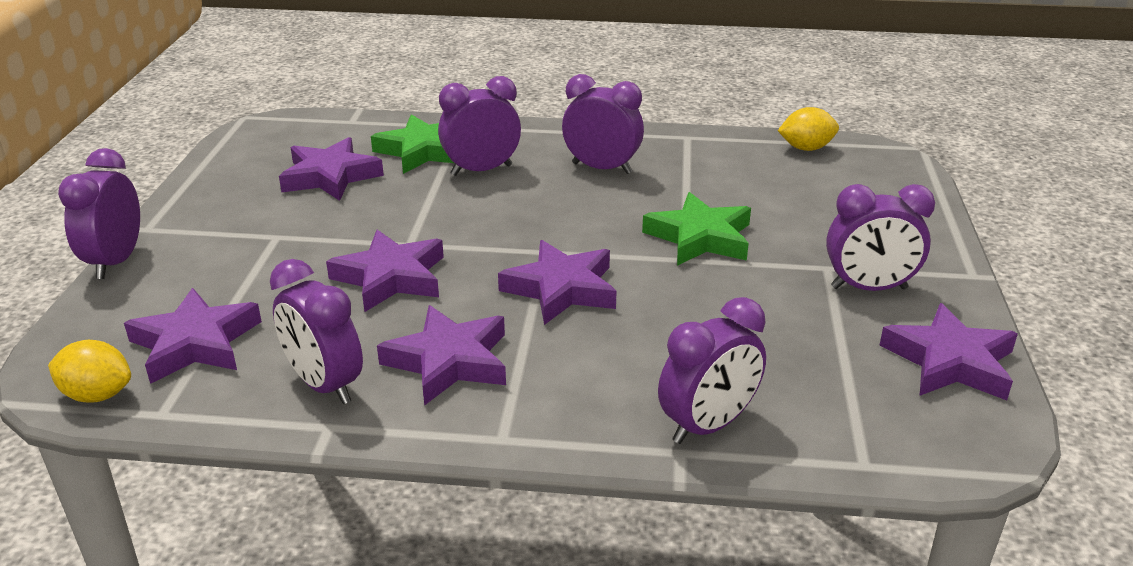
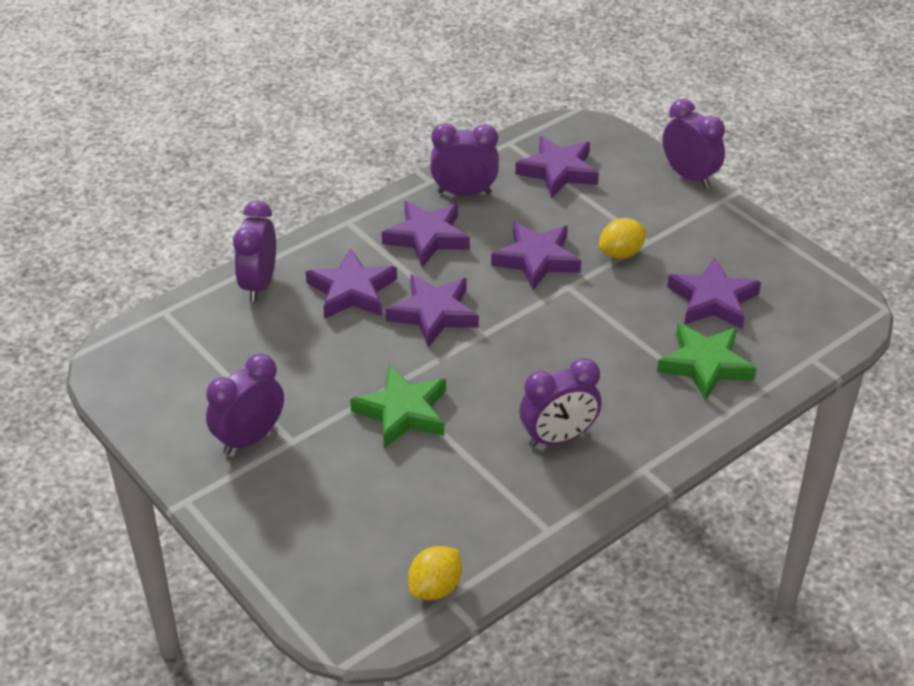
camera: 135 degrees right, 10 degrees up
(97, 395) = (550, 131): yellow lemon -> yellow lemon (621, 253)
(481, 170) = (633, 375): purple clock -> none
(950, 361) = (158, 406): purple star -> purple star (352, 291)

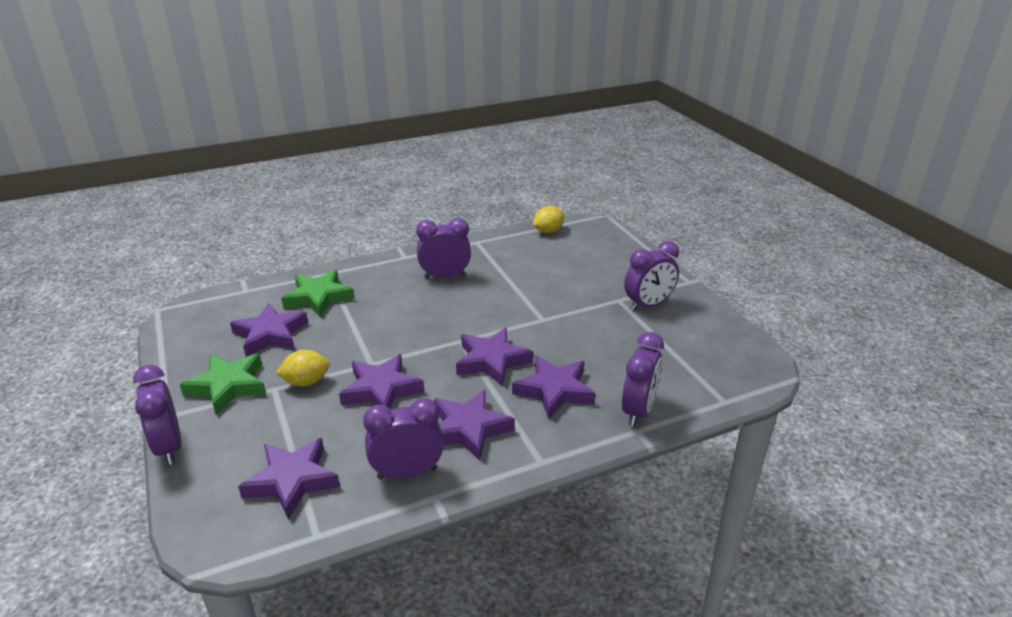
camera: 165 degrees left, 10 degrees down
(403, 412) = (539, 303): green star -> green star (228, 386)
(464, 193) = (407, 473): purple clock -> purple clock turned 150 degrees clockwise

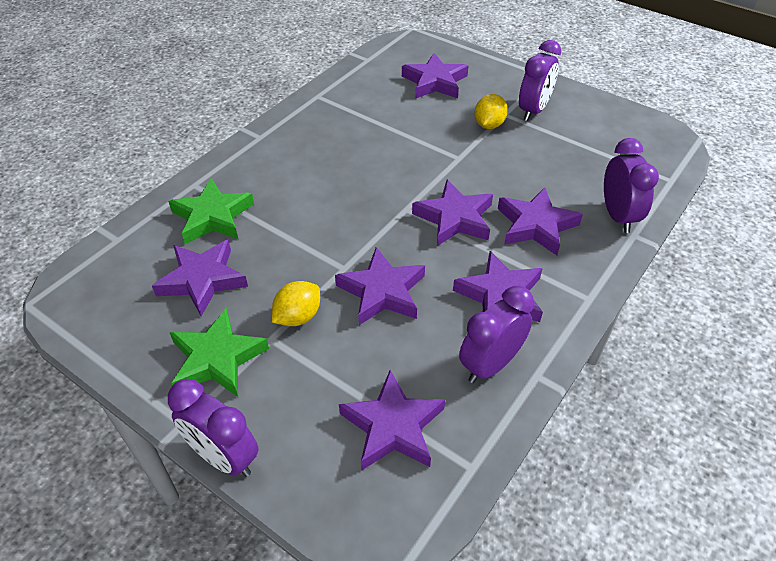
camera: 30 degrees left, 15 degrees up
(445, 276) = (323, 145): purple clock -> none
(548, 231) = (376, 62): yellow lemon -> yellow lemon (489, 125)
(582, 259) = (435, 82): none -> purple star

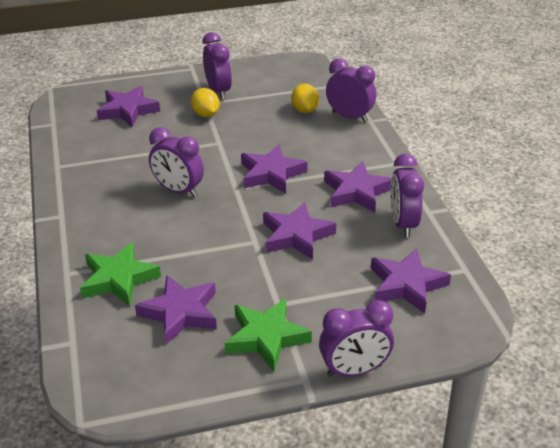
camera: 50 degrees left, 10 degrees down
(298, 316) = (273, 282): yellow lemon -> yellow lemon (305, 110)
(362, 177) = (178, 190): none -> purple clock
(536, 225) = (318, 148): purple star -> none

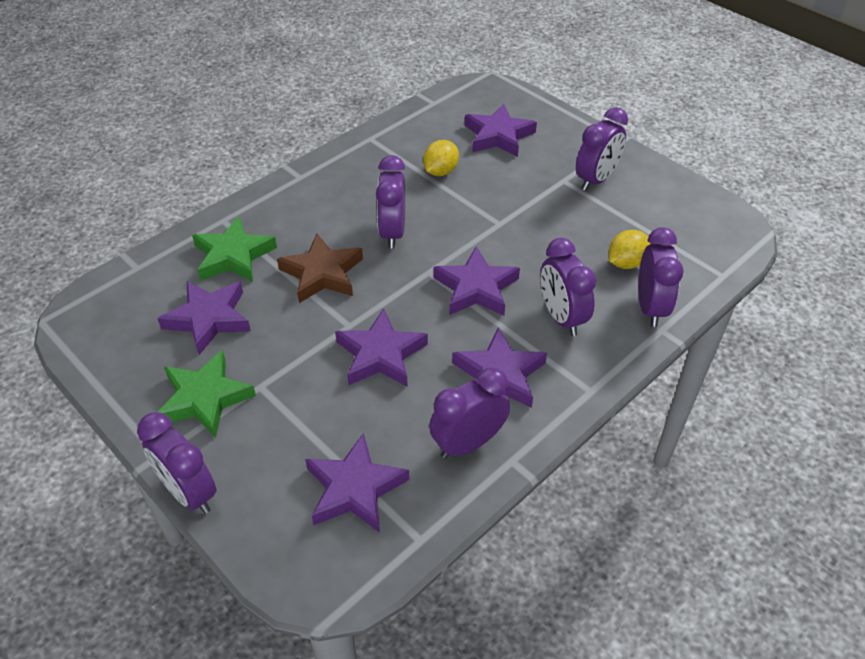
camera: 60 degrees right, 10 degrees up
(188, 238) = (322, 273): none -> brown star
(206, 114) = (542, 190): yellow lemon -> yellow lemon (440, 171)
(329, 150) = (561, 317): none -> purple clock

